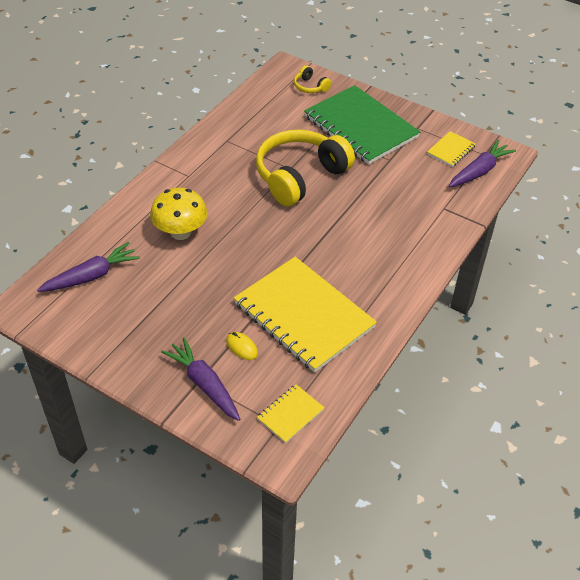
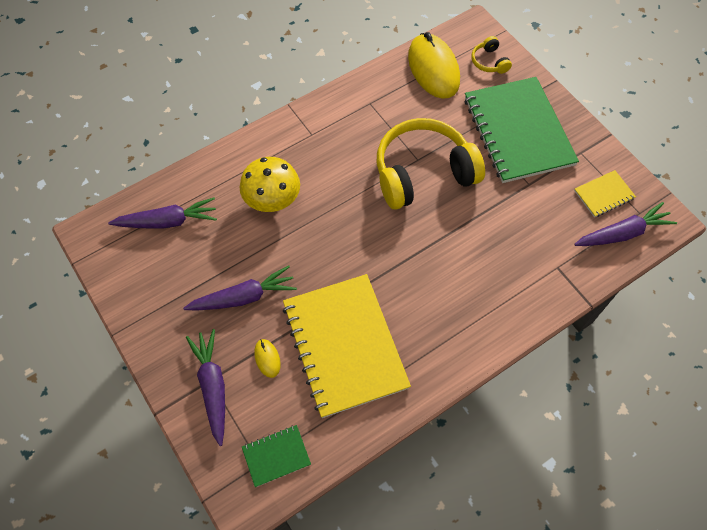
camera: 25 degrees right, 15 degrees up
(195, 309) = (244, 297): none -> purple carrot
(267, 103) = (433, 69): none -> yellow mouse
(290, 414) = (276, 456): yellow notebook -> green notebook

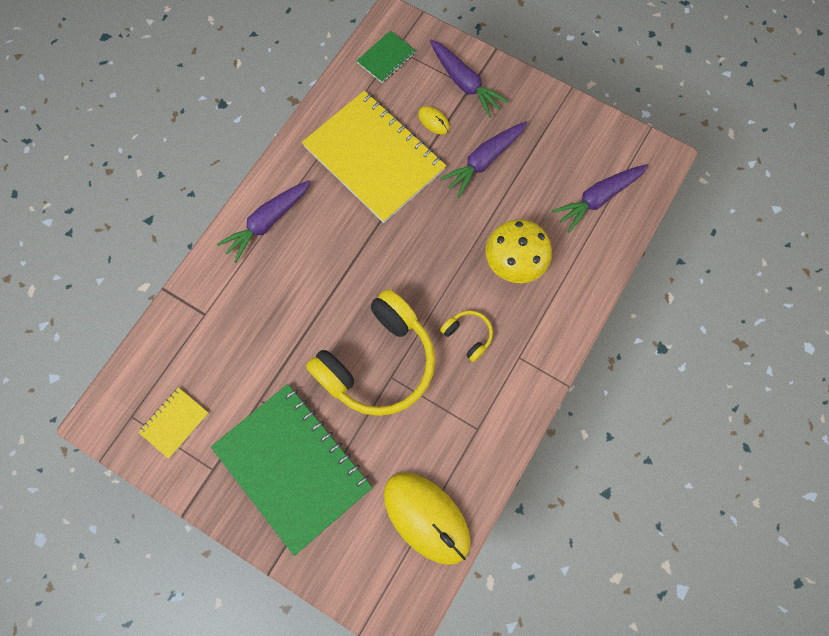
camera: 155 degrees right, 10 degrees up
(489, 62) = (362, 563): yellow headphones -> yellow headphones (468, 336)
(622, 233) = (145, 382): purple carrot -> purple carrot (267, 222)

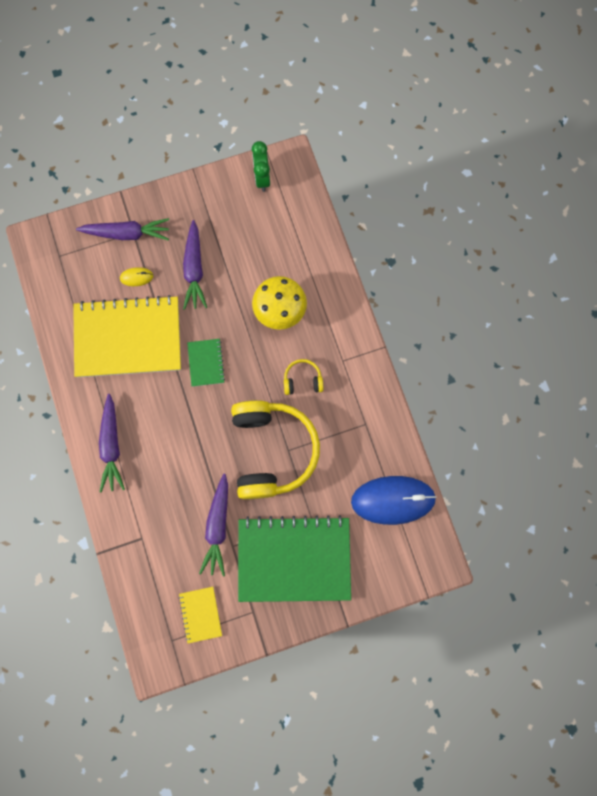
camera: 50 degrees left, 5 degrees up
(386, 58) = (60, 268): green notebook -> green notebook (206, 363)
(426, 517) = (393, 500): yellow mouse -> blue mouse
(598, 199) = (283, 223): purple carrot -> purple carrot (218, 527)
(620, 148) = (262, 178): none -> green clock

